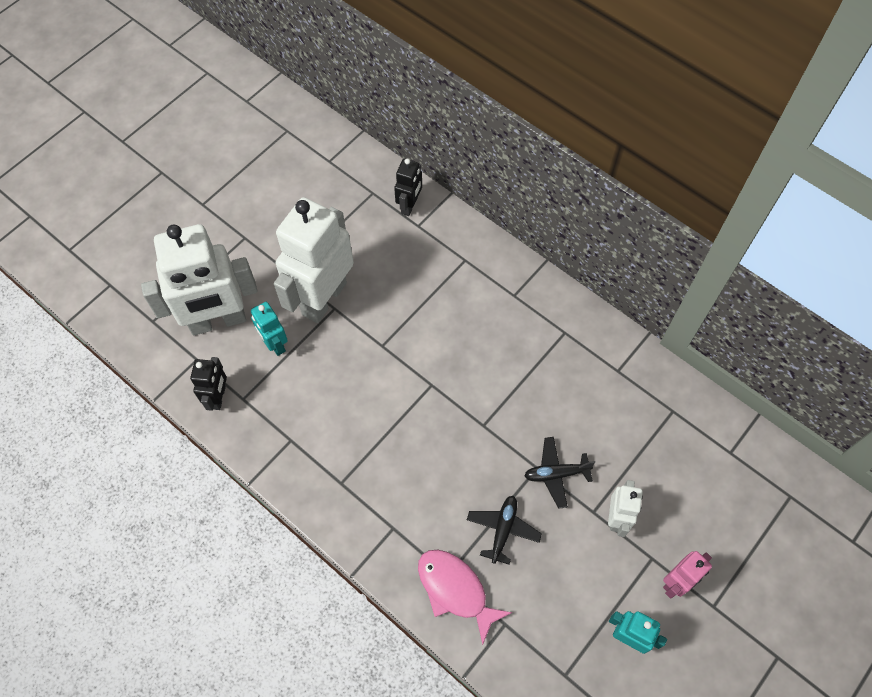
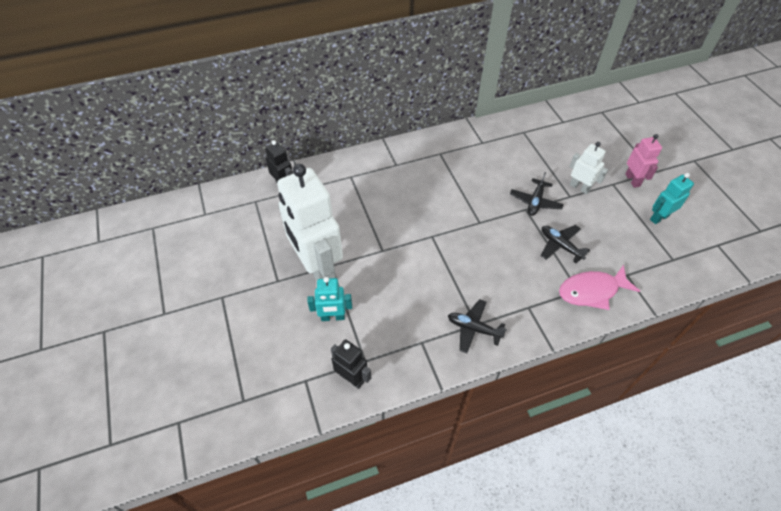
camera: 60 degrees left, 10 degrees down
(218, 321) = (282, 349): white robot -> none
(333, 483) = (473, 329): none -> black plane

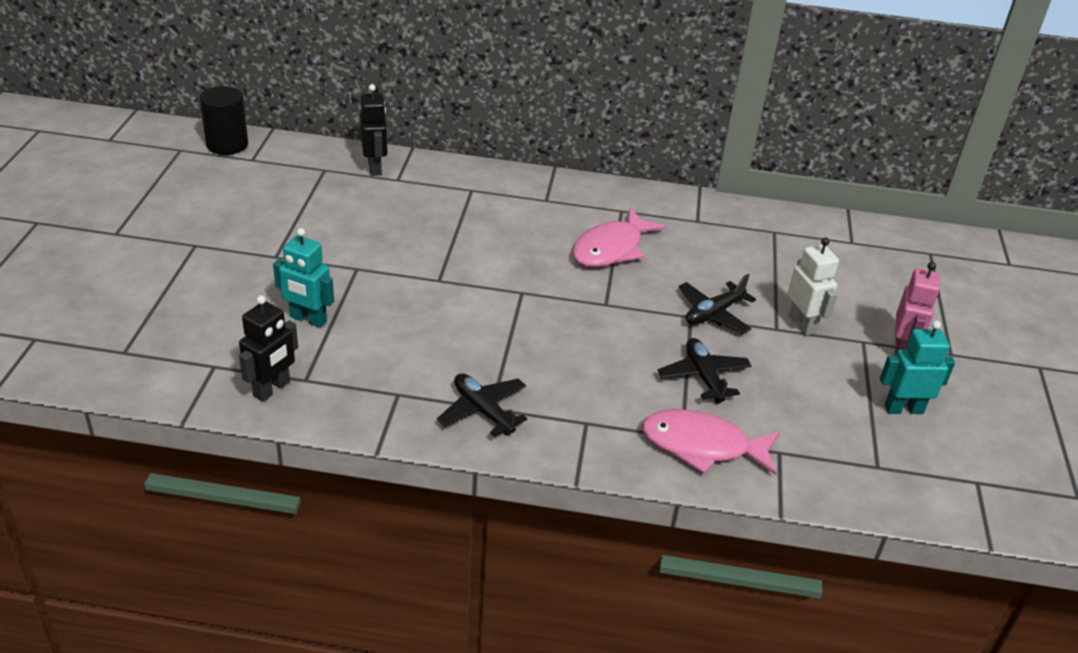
camera: 25 degrees right, 15 degrees down
(180, 210) = (227, 144): none -> black cylinder
(318, 268) = (337, 264): white robot -> none
(352, 378) = (272, 389): black robot -> black robot turned 60 degrees clockwise
(454, 183) = (611, 249): none -> pink fish

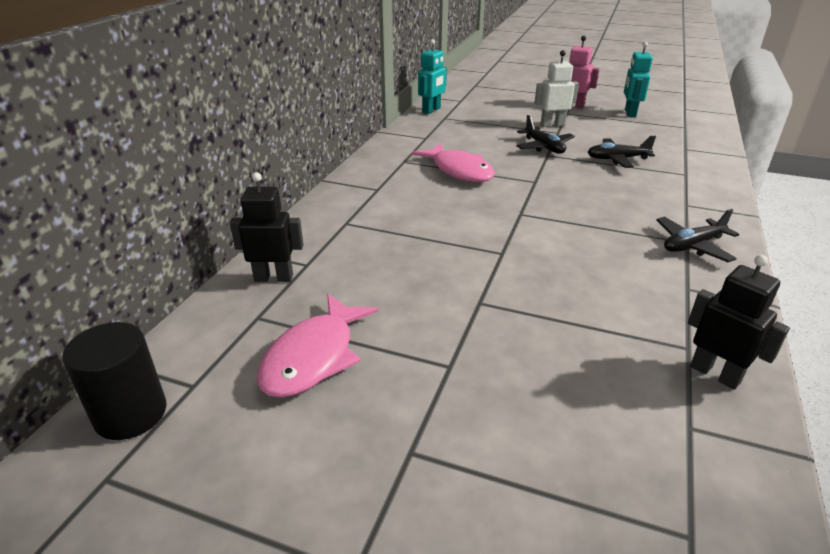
camera: 75 degrees left, 5 degrees down
(308, 319) = (580, 342): turquoise robot -> turquoise robot (431, 110)
(702, 446) = (692, 169): pink fish -> pink fish (313, 357)

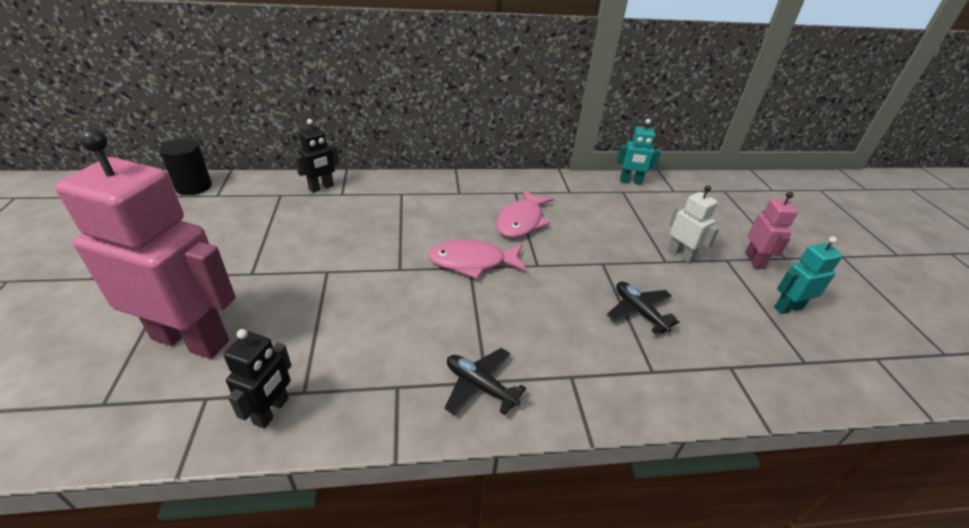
camera: 60 degrees right, 5 degrees up
(274, 278) = (321, 187): black robot -> black robot turned 75 degrees clockwise
(313, 357) = (248, 222): pink fish -> pink fish (472, 262)
(544, 147) = (617, 258): black plane -> none
(576, 435) = (191, 339): none -> pink robot

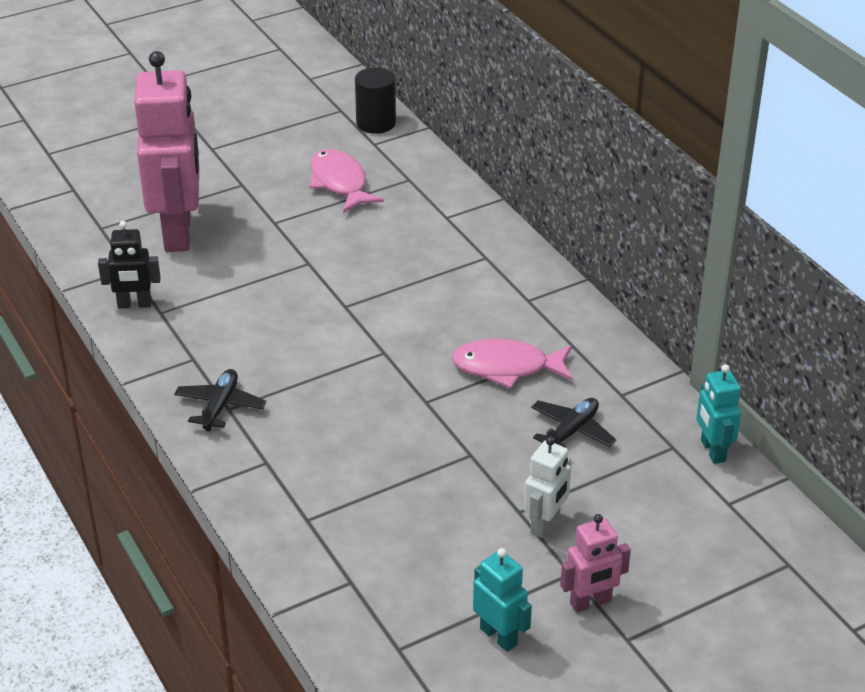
camera: 70 degrees right, 0 degrees up
(321, 187) = (446, 198): black robot -> none
(472, 262) = (393, 351): pink fish -> pink fish (340, 183)
(639, 311) = (397, 497): black plane -> black plane (571, 431)

